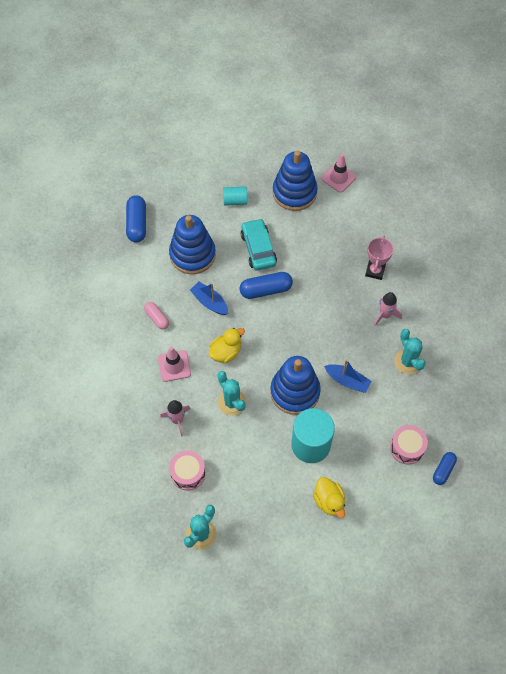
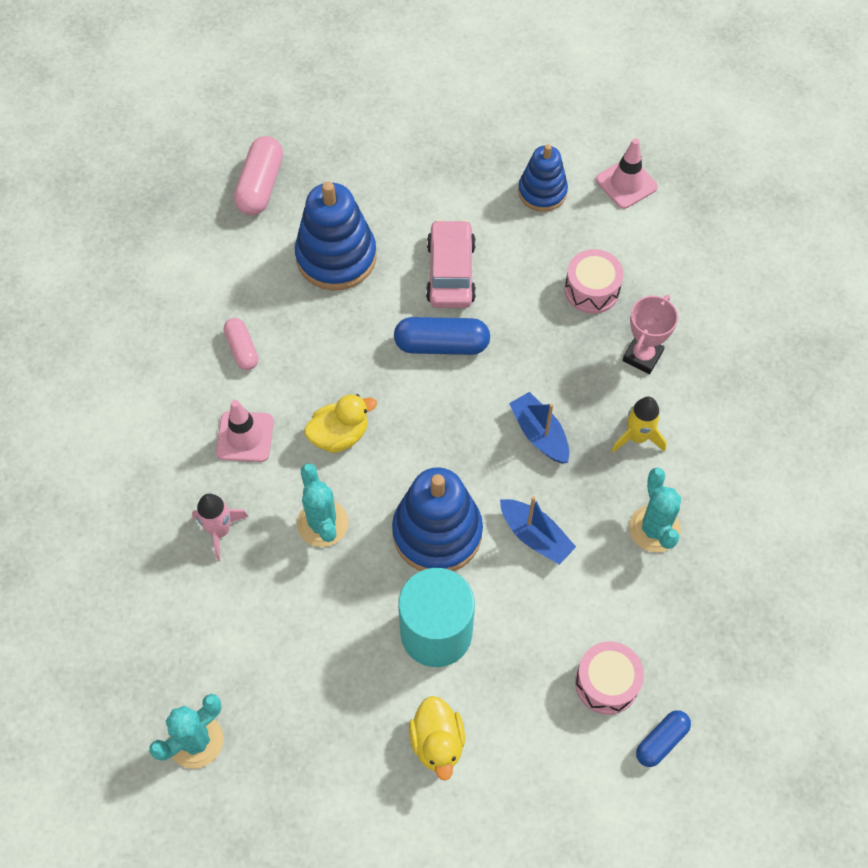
camera: 15 degrees right, 0 degrees up
(137, 224) = (260, 185): blue capsule -> pink capsule
(188, 473) = (208, 628): pink drum -> pink drum (591, 290)
(209, 302) = (339, 343): blue boat -> blue boat (539, 434)
(235, 201) = (436, 183): turquoise cylinder -> none
(258, 249) = (450, 272): turquoise car -> pink car
(294, 192) = (542, 192): blue stacking toy -> blue stacking toy, size x0.62
(385, 315) = (637, 437): pink rocket -> yellow rocket

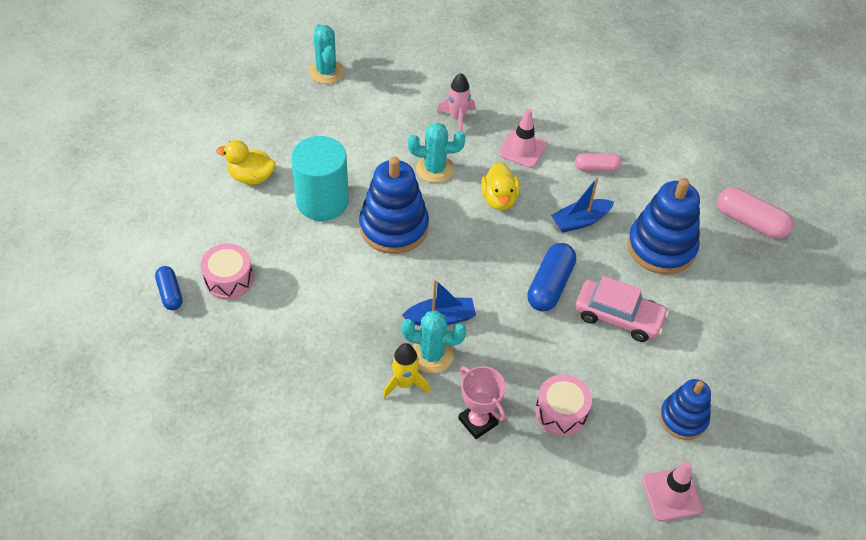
camera: 110 degrees right, 10 degrees down
(535, 536) = (359, 282): blue boat -> blue boat (580, 221)
(654, 529) = (322, 359): turquoise cactus -> turquoise cactus (431, 355)

